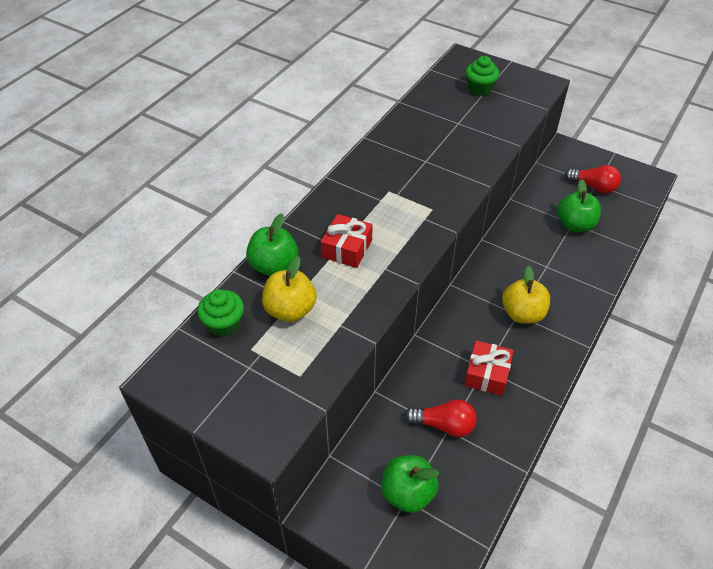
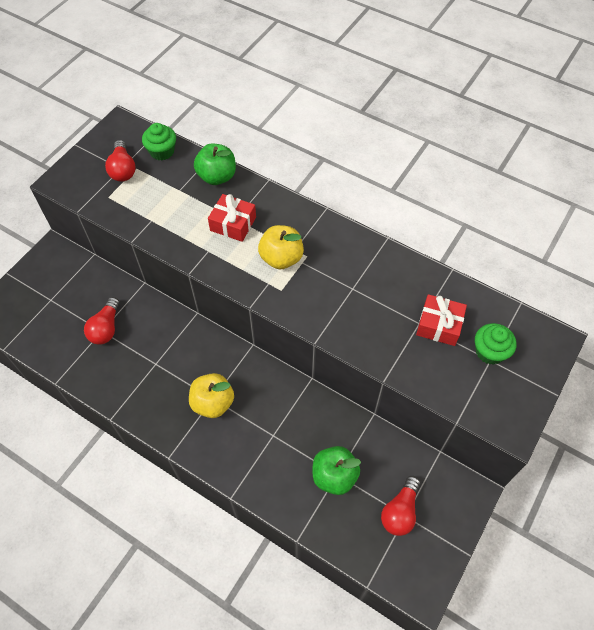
camera: 90 degrees right, 10 degrees up
(251, 364) = (123, 169): none -> red light bulb
(290, 310) = (170, 189): yellow apple -> yellow apple (281, 258)
(407, 493) = (55, 301): green apple -> none
(487, 374) = (149, 364): red gift -> red gift (439, 325)

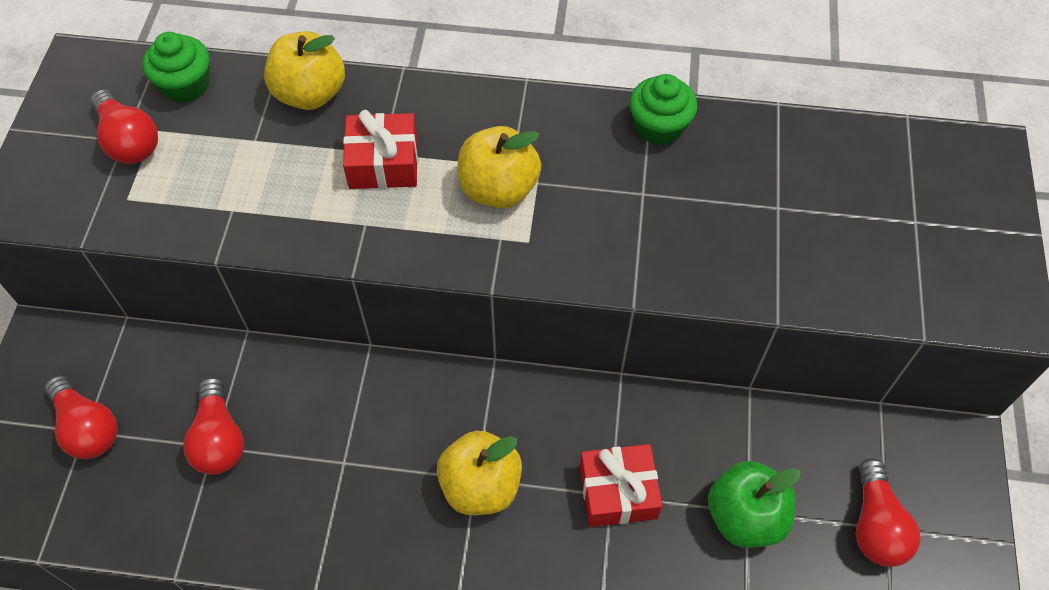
camera: 25 degrees left, 0 degrees up
(52, 298) = (87, 427): none -> red light bulb
(217, 176) = (310, 94): green apple -> yellow apple
(439, 325) = (810, 198): red gift -> red gift (618, 492)
(490, 352) = (907, 209): green cupcake -> green cupcake (659, 127)

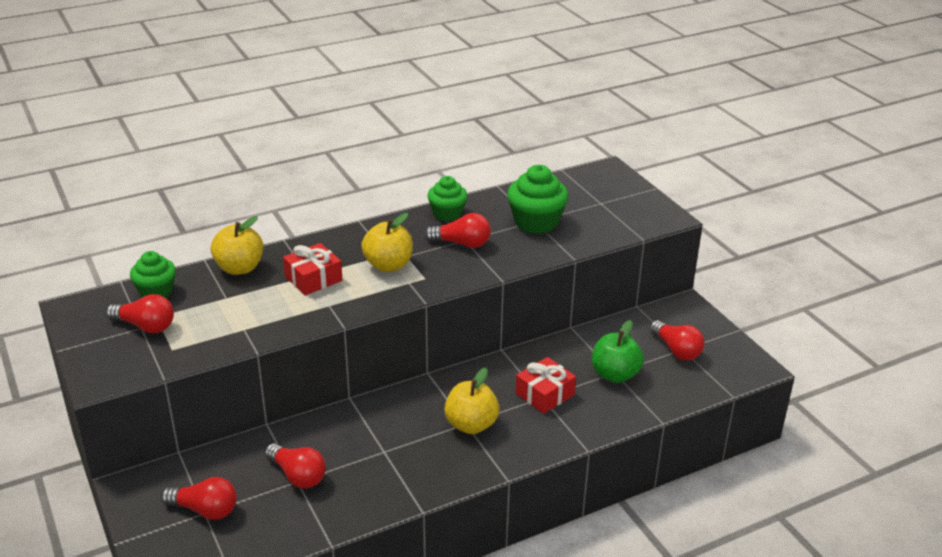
camera: 35 degrees left, 25 degrees down
(633, 199) = (462, 243): none -> red light bulb
(778, 211) = (536, 222): none -> green cupcake

